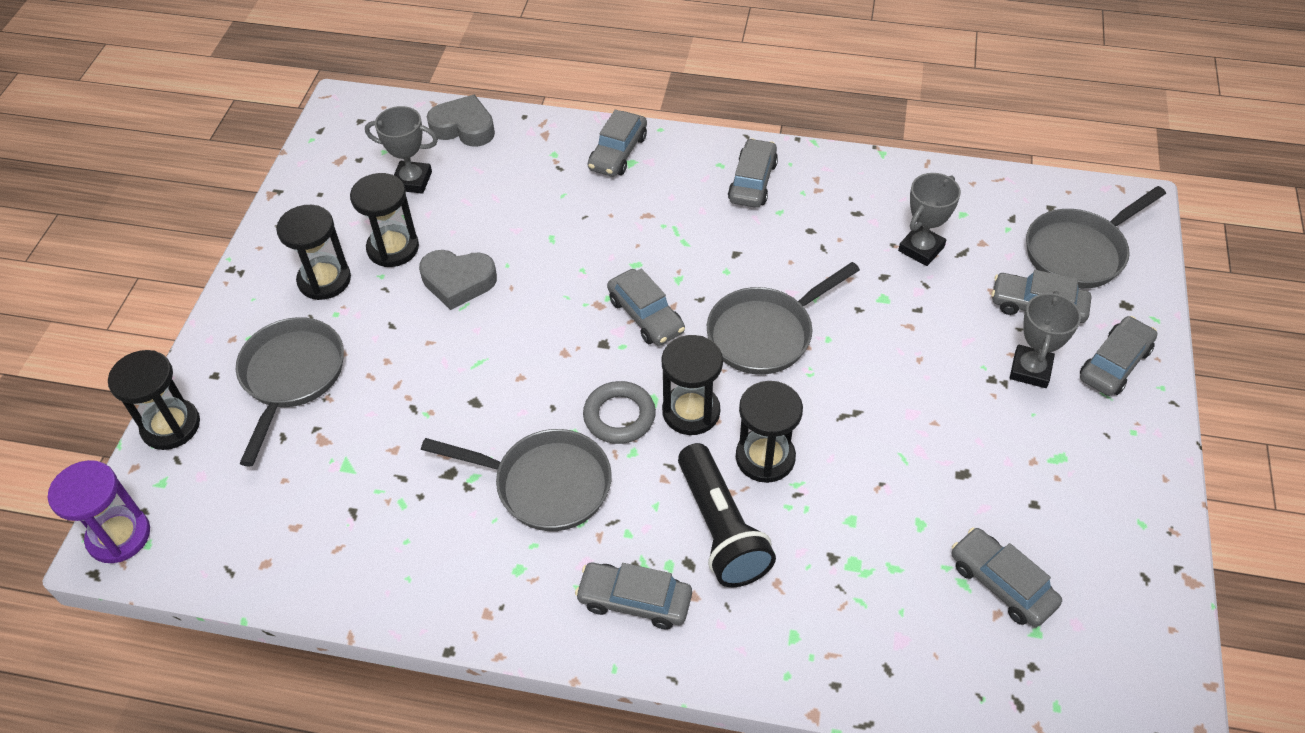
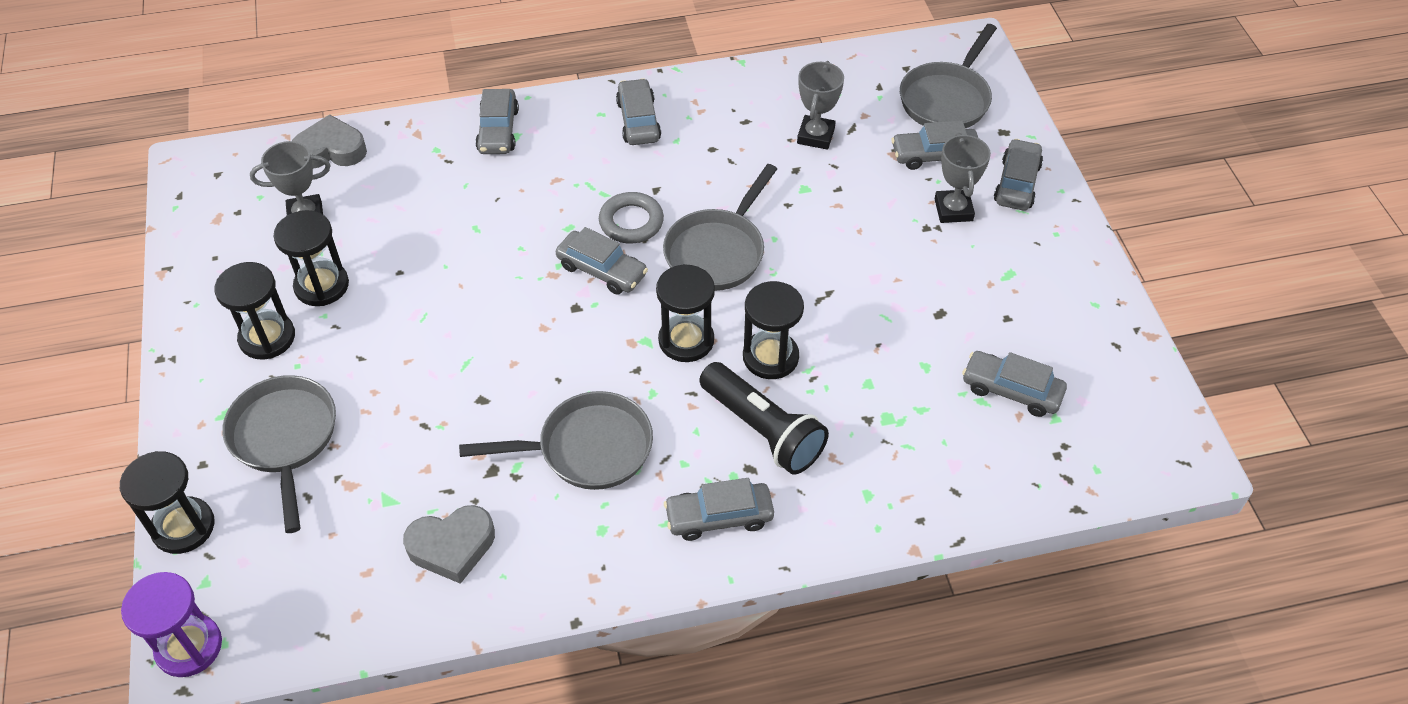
camera: 25 degrees left, 0 degrees up
(458, 282) = (405, 296): grey heart -> grey heart (452, 547)
(619, 416) = (624, 366): grey ring -> grey ring (631, 222)

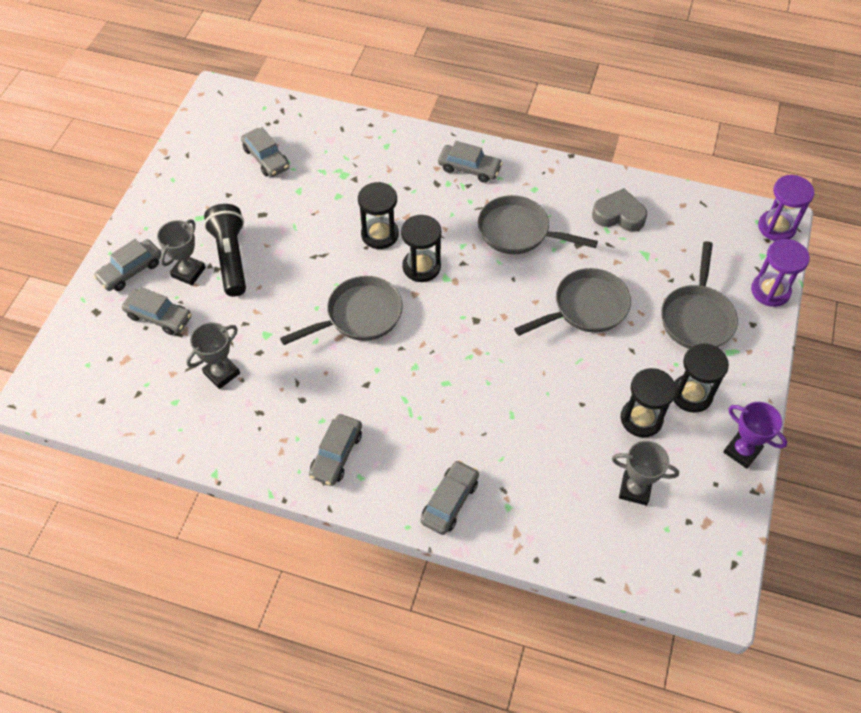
camera: 150 degrees left, 5 degrees up
(183, 527) = (770, 291): black hourglass -> purple hourglass
(189, 302) = (742, 451): none -> purple trophy
(331, 150) = (594, 551): grey heart -> none
(602, 270) = (443, 338): grey car -> none
(631, 222) = (400, 366): grey ring -> none
(763, 430) = (415, 198): black flashlight -> black flashlight (230, 257)
(946, 99) = (104, 357): grey pan -> grey pan (586, 308)

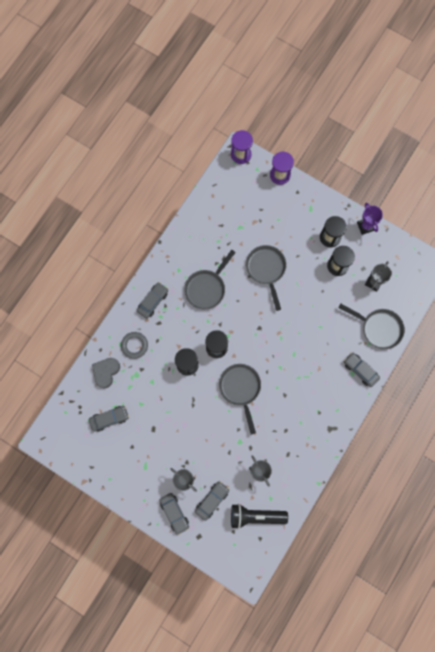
camera: 75 degrees left, 20 degrees up
(230, 257) = (180, 453): black flashlight -> black flashlight (255, 516)
(336, 454) = (322, 419): grey car -> none
(390, 162) = (134, 345): none -> grey ring
(618, 215) = (210, 231): grey heart -> grey heart (106, 372)
(697, 317) = (286, 217): grey pan -> grey pan (378, 328)
(742, 451) = (365, 226): purple trophy -> purple trophy turned 75 degrees counterclockwise

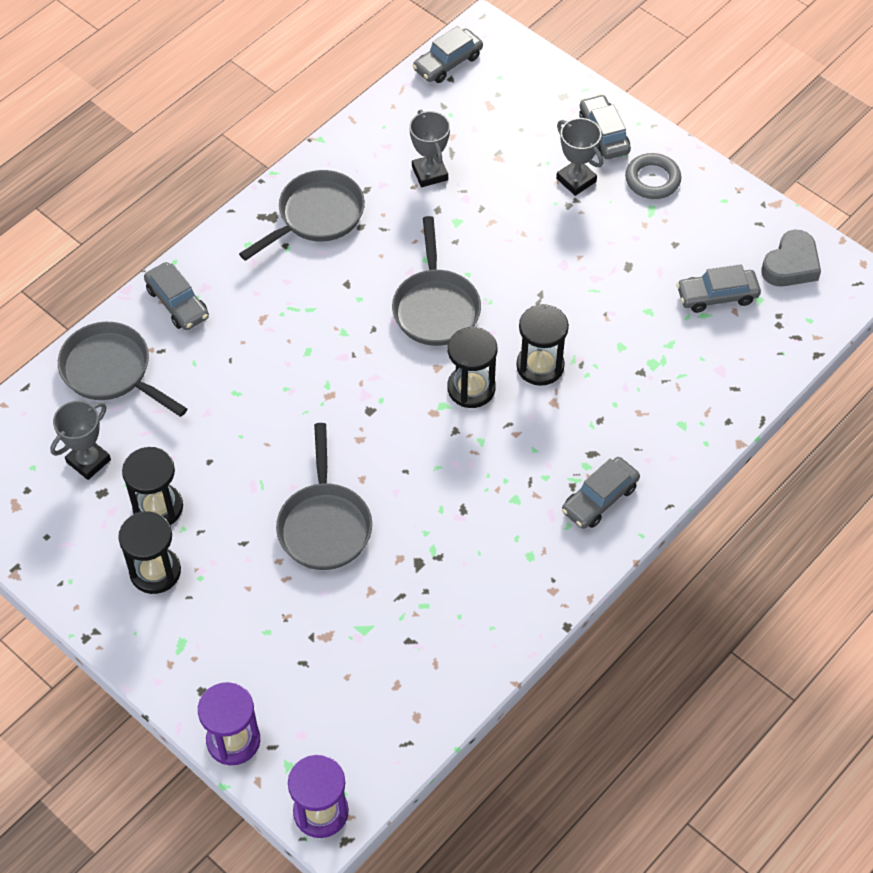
camera: 170 degrees left, 20 degrees down
(106, 372) = (718, 378): grey heart -> grey heart (791, 265)
(134, 345) = (651, 418): grey ring -> grey ring (652, 179)
(206, 288) = (471, 507): grey pan -> grey pan (316, 216)
(212, 500) = (529, 142): grey car -> grey car (447, 63)
(255, 516) = (451, 110): black flashlight -> none
(365, 226) = (63, 582): purple trophy -> none

